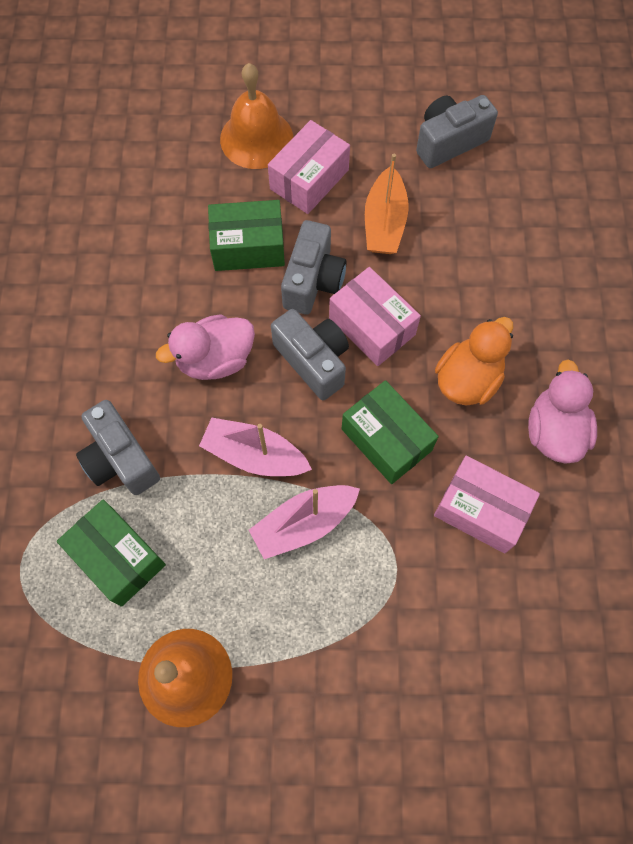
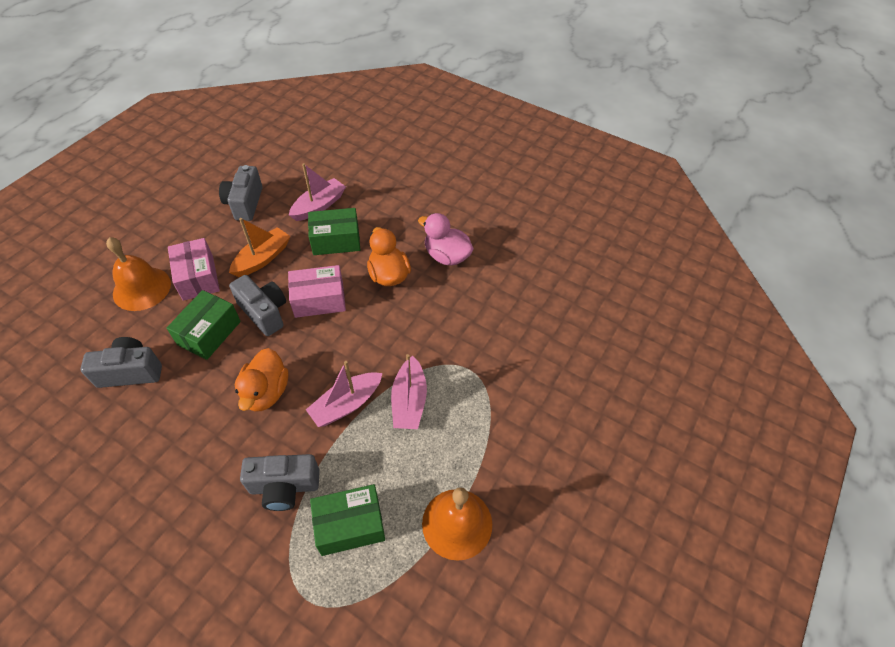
camera: 60 degrees left, 15 degrees down
(215, 359) = (266, 392): pink duck -> orange duck
(313, 361) = (314, 340): grey camera -> grey camera (131, 372)
(384, 222) = (262, 258): orange boat -> orange boat turned 90 degrees counterclockwise
(386, 439) = (392, 331): green box -> green box (336, 240)
(481, 510) = (465, 311): pink box -> none
(512, 223) = (319, 206): none -> pink boat

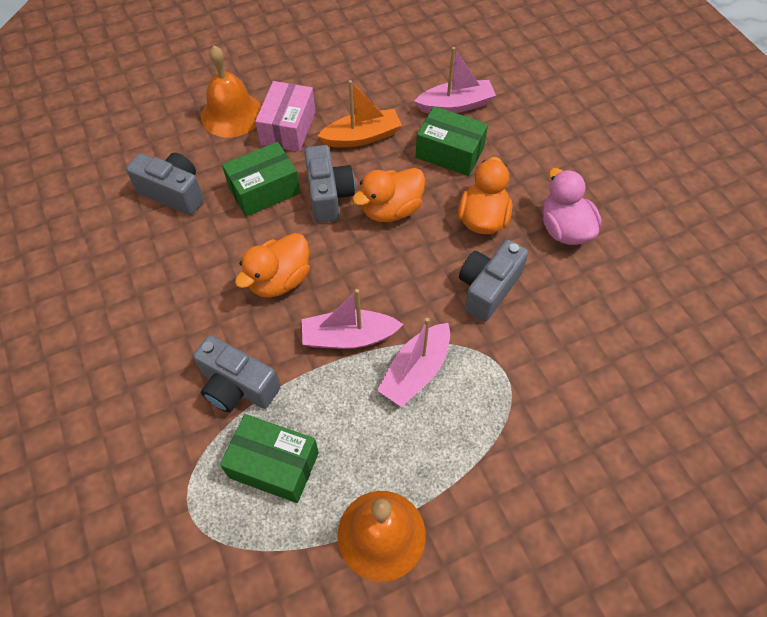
camera: 35 degrees right, 5 degrees up
(245, 203) = (380, 69): grey camera -> grey camera (487, 288)
(319, 300) = (391, 210): pink box -> orange duck

